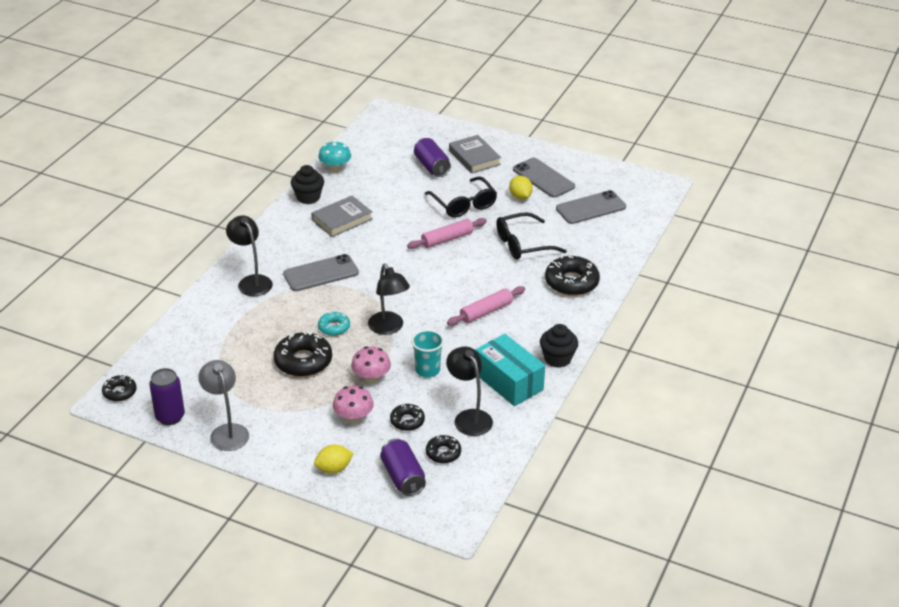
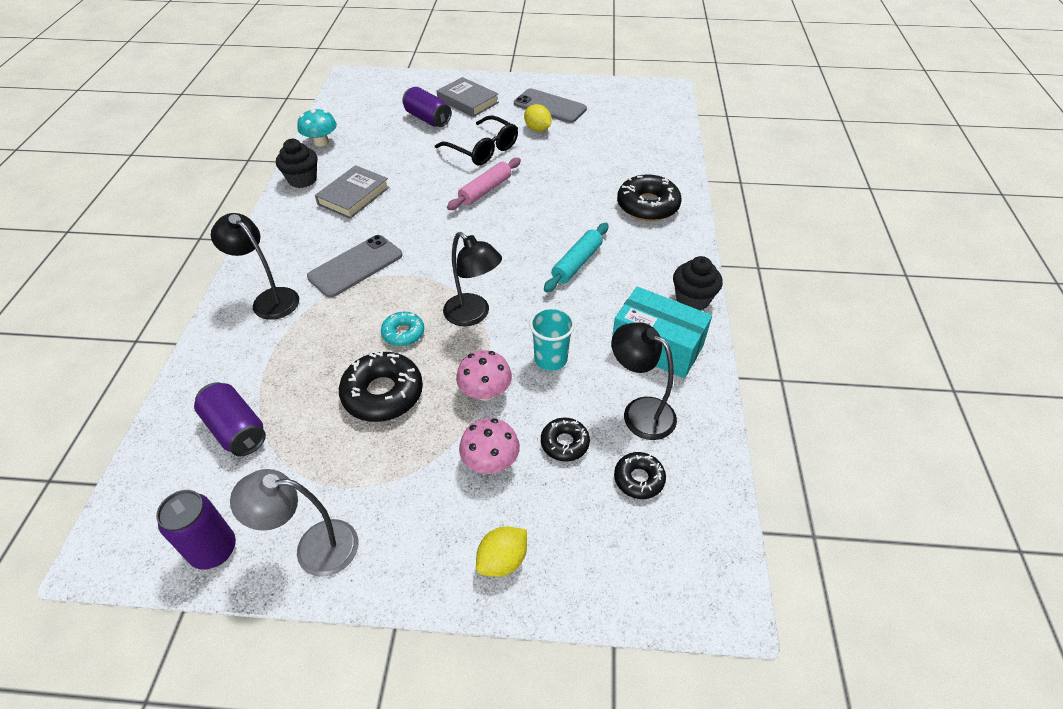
camera: 20 degrees left, 10 degrees up
(119, 392) = (118, 530): black donut -> none
(227, 431) = (314, 547): grey lamp -> grey lamp turned 45 degrees counterclockwise
(403, 477) = (607, 540): purple can -> purple can (236, 430)
(486, 311) = (577, 263): pink rolling pin -> turquoise rolling pin
(523, 244) = (570, 177): black glasses -> none
(591, 208) = (615, 125): grey phone -> none

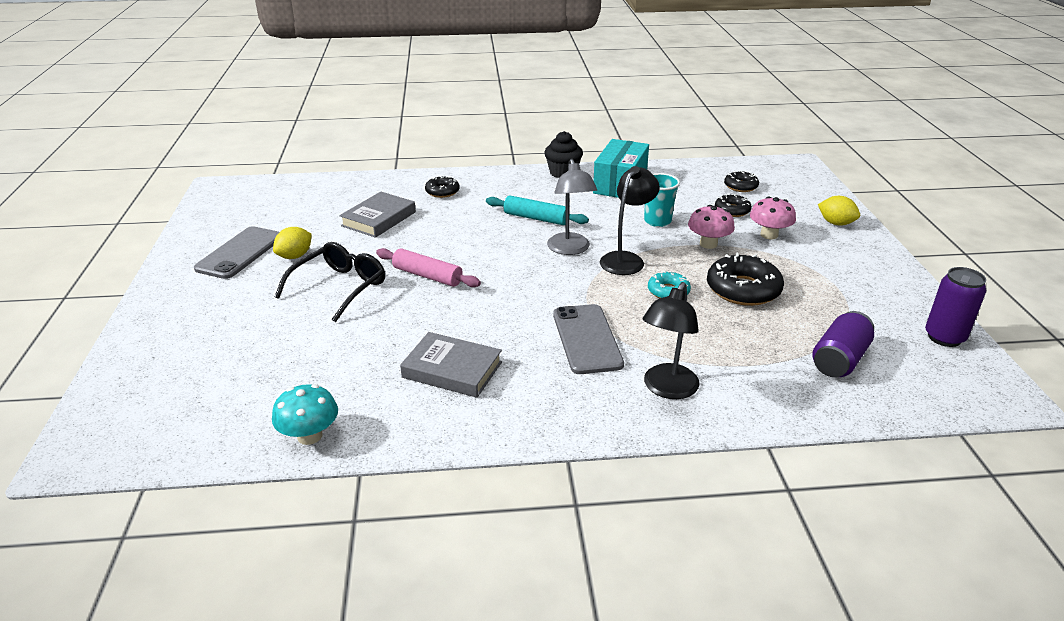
camera: 100 degrees left, 15 degrees down
(302, 180) = (418, 428): black cupcake -> none
(314, 547) = (897, 292): grey lamp -> grey lamp (570, 249)
(355, 266) = (587, 339): grey phone -> grey phone turned 45 degrees clockwise
(427, 119) = (253, 342): purple can -> none
(468, 101) = (208, 315): grey book -> grey book (379, 219)
(639, 412) = (686, 188): black lamp -> none
(647, 205) = (442, 192): black donut -> black donut, size x0.57

